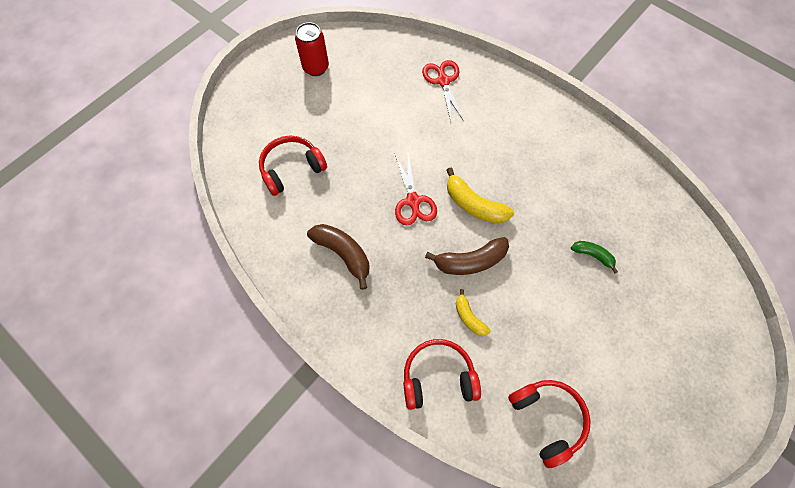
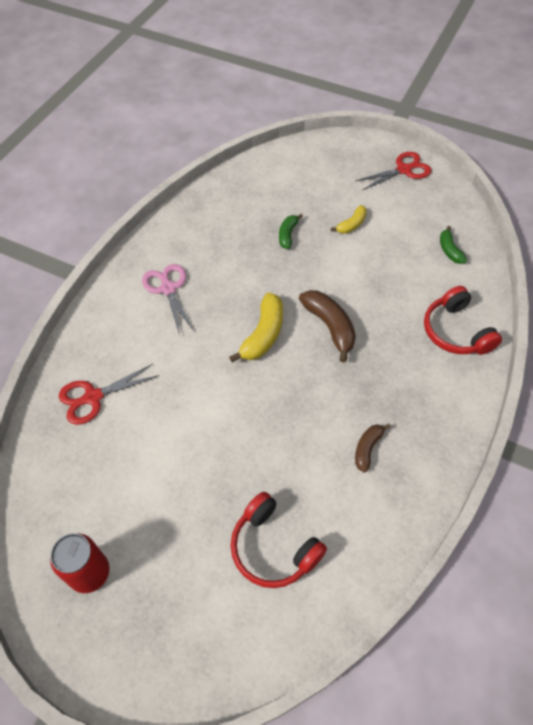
camera: 105 degrees left, 10 degrees down
(343, 254) = (367, 448): brown banana -> brown banana, size x0.59
(413, 201) = (277, 393): red scissors -> red scissors (404, 170)
(469, 317) = (388, 318): yellow banana -> yellow banana (351, 224)
(539, 143) = (168, 288): none -> pink scissors
(547, 418) = (449, 250): red headphones -> green banana

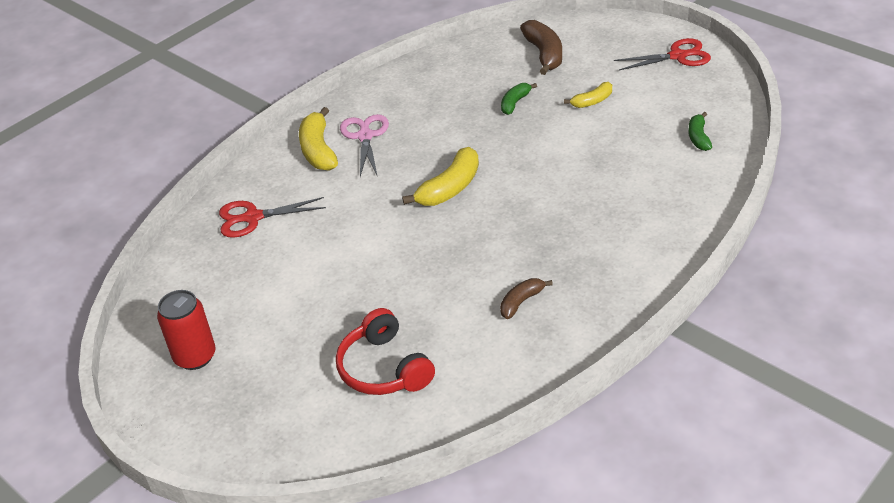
camera: 20 degrees right, 15 degrees down
(130, 310) = (318, 150): none -> yellow banana
(330, 327) = (526, 190): brown banana -> brown banana (544, 54)
(455, 332) = (670, 213): red headphones -> none

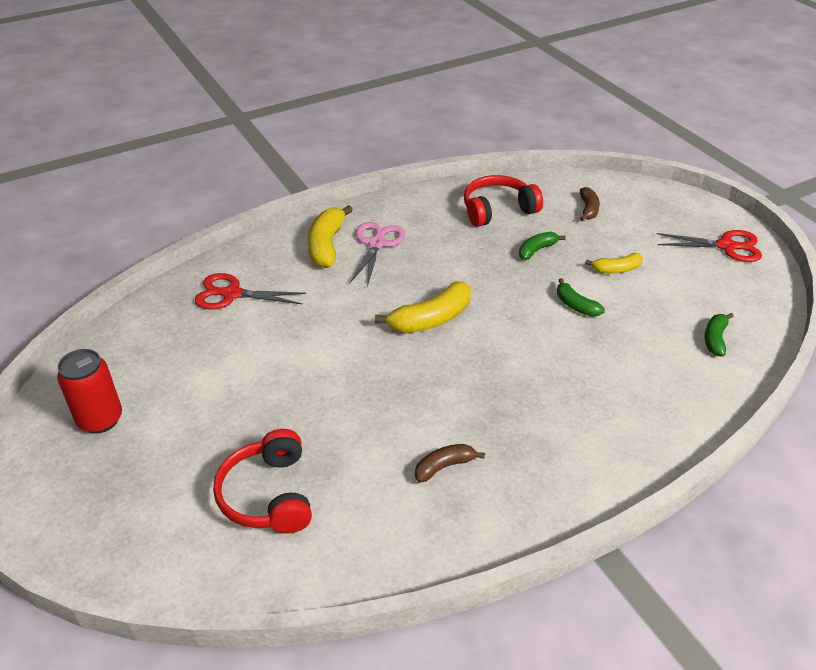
camera: 15 degrees right, 0 degrees up
(462, 76) = (497, 210): none -> red headphones
(544, 54) = (588, 209): brown banana -> brown banana, size x0.59
(571, 142) = (576, 305): none -> green banana

